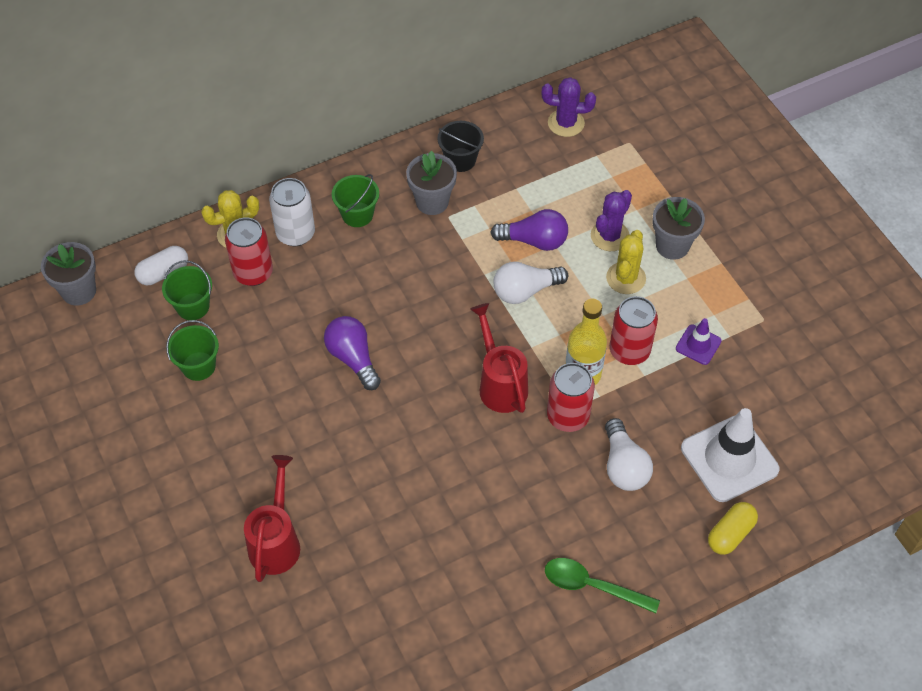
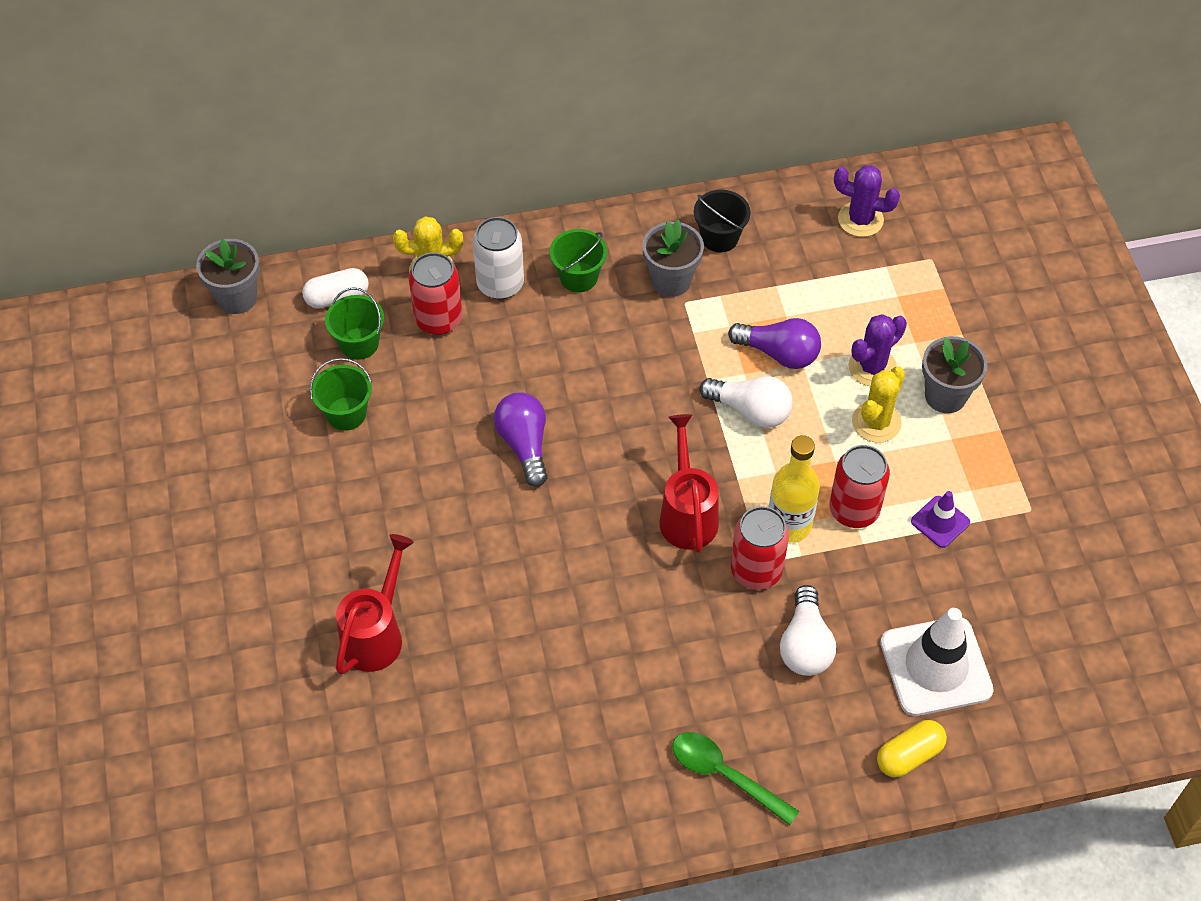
camera: 15 degrees right, 0 degrees up
(525, 291) = (750, 411): white light bulb -> white light bulb turned 150 degrees counterclockwise

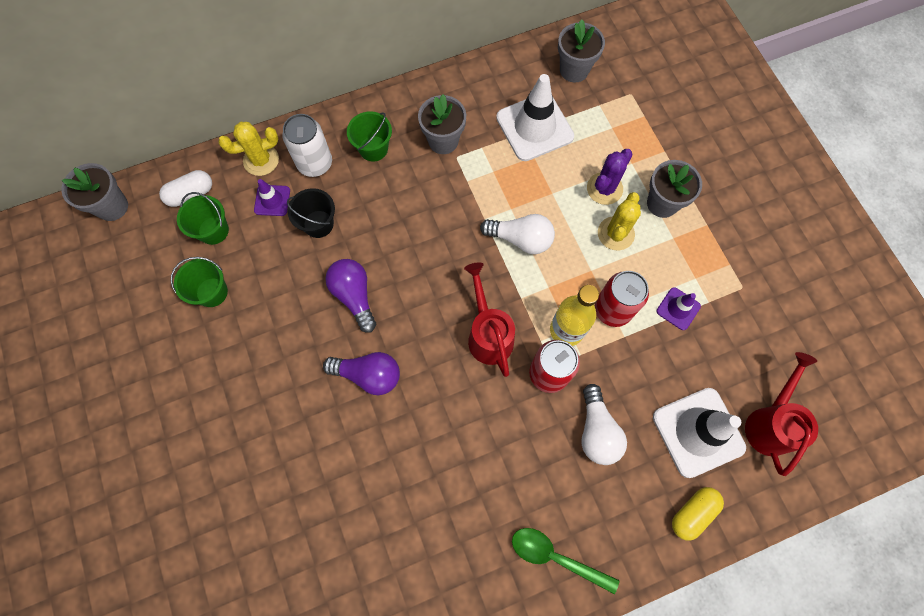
camera: 10 degrees left, 15 degrees up
(376, 634) = (263, 482): red watering can -> red watering can (769, 423)
(438, 319) = (272, 200): red can -> purple traffic cone
(719, 237) = (473, 100): black bucket -> black bucket (318, 224)
(779, 353) = (533, 188): purple light bulb -> purple light bulb (368, 375)
(794, 281) = (534, 127): none -> white traffic cone
(860, 219) = (574, 70): purple cactus -> grey flower pot

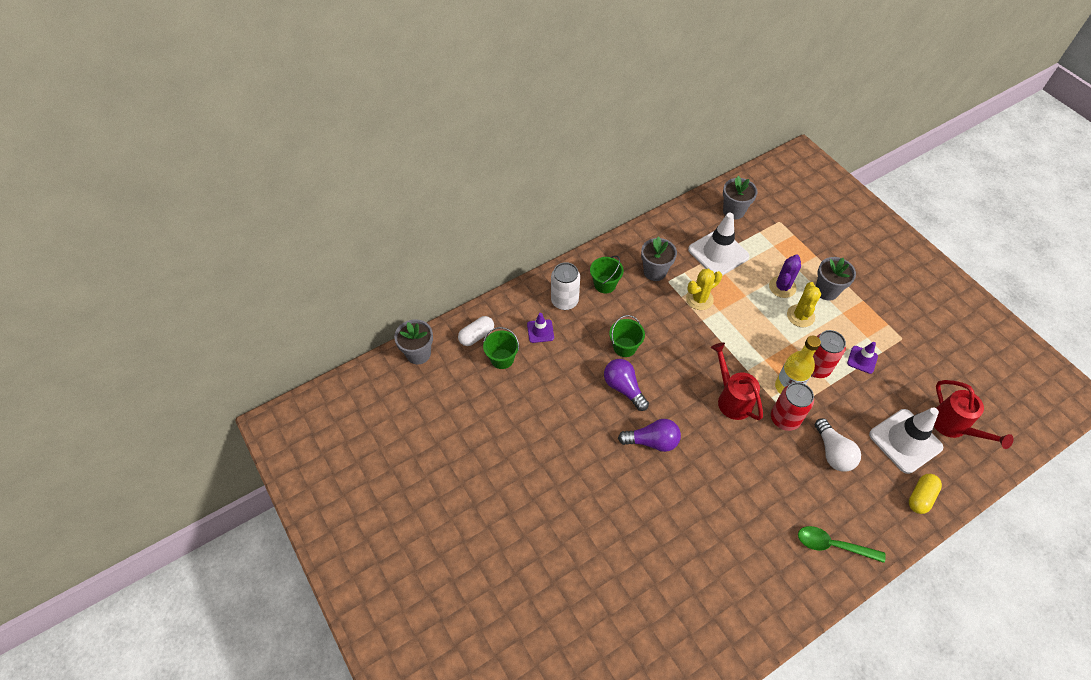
camera: 10 degrees left, 15 degrees down
(212, 292) = (514, 402): green bucket -> green bucket (624, 347)
(261, 160) = (523, 304): yellow cactus -> yellow cactus (699, 299)
(318, 224) = (580, 342): black bucket -> none
(520, 239) = (733, 330): white light bulb -> none
(769, 423) = (953, 426): red watering can -> red watering can turned 150 degrees clockwise

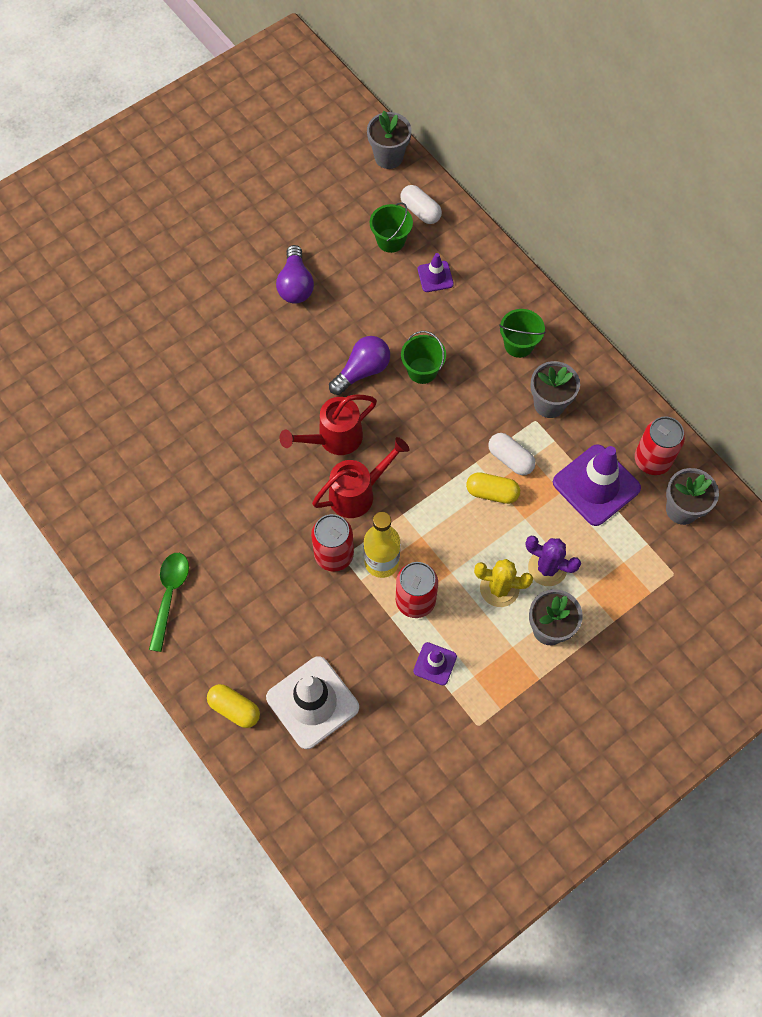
camera: 85 degrees right, 10 degrees up
(564, 301) = (485, 300): white can -> none
(652, 441) = (292, 403): purple light bulb -> purple light bulb (295, 285)
(698, 221) = (652, 460): none -> red can
(699, 299) = (510, 459): yellow cactus -> white capsule
(718, 253) = (596, 485): white traffic cone -> purple traffic cone
(727, 313) = (492, 492): none -> yellow capsule
(833, 452) = (290, 609): white light bulb -> none
(953, 426) = (339, 771): red watering can -> red watering can (334, 439)

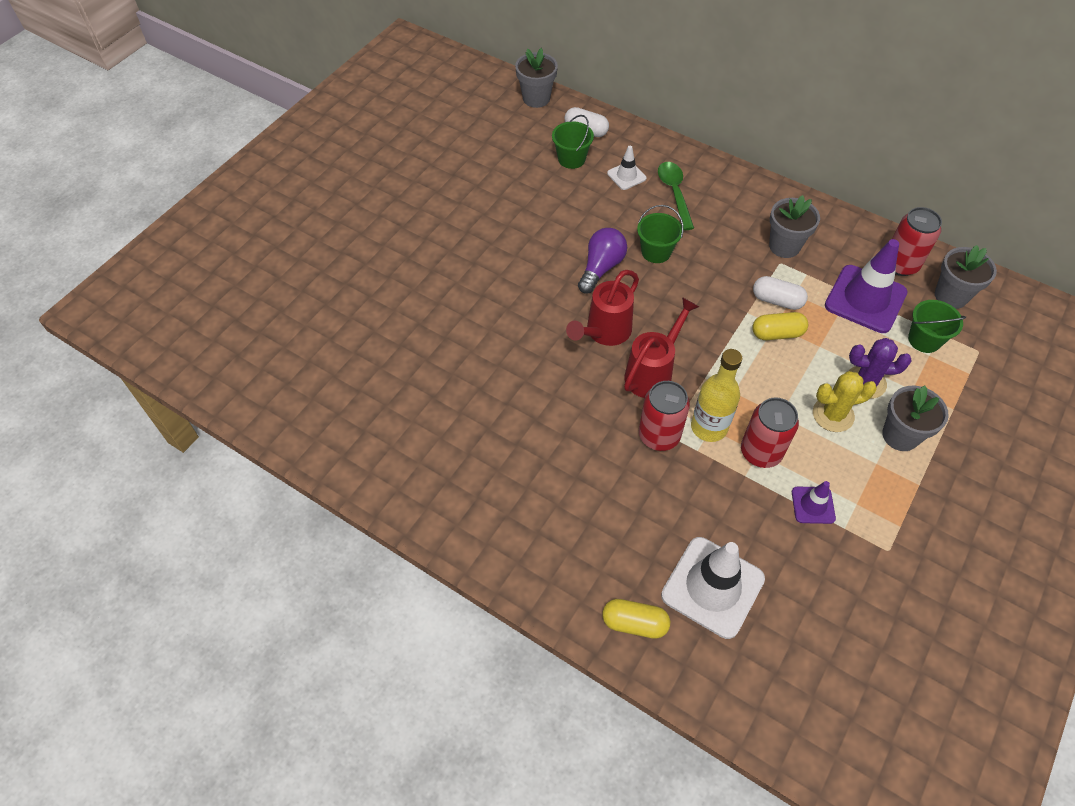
camera: 20 degrees left, 10 degrees down
(169, 595) = (510, 530): green spoon -> green spoon (674, 193)
(295, 285) = (502, 215): purple light bulb -> none
(435, 276) = (626, 176): purple traffic cone -> white traffic cone
(518, 344) = (730, 207): green bucket -> green bucket (924, 340)

